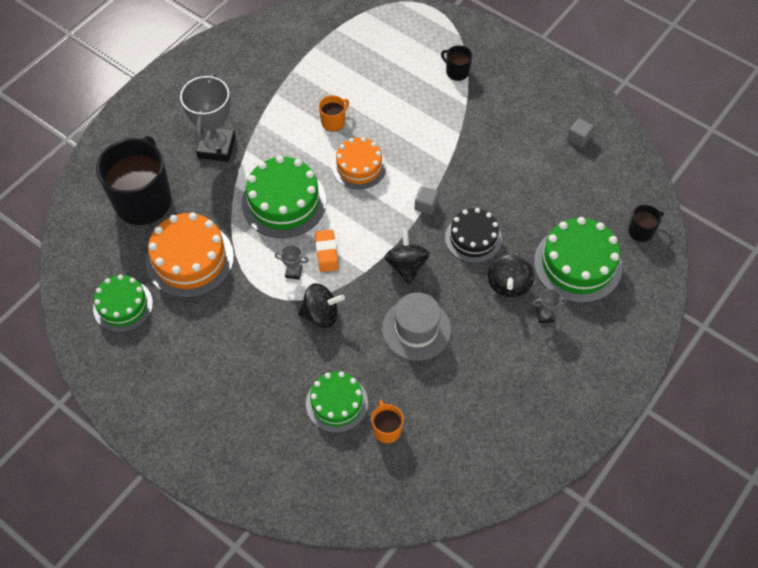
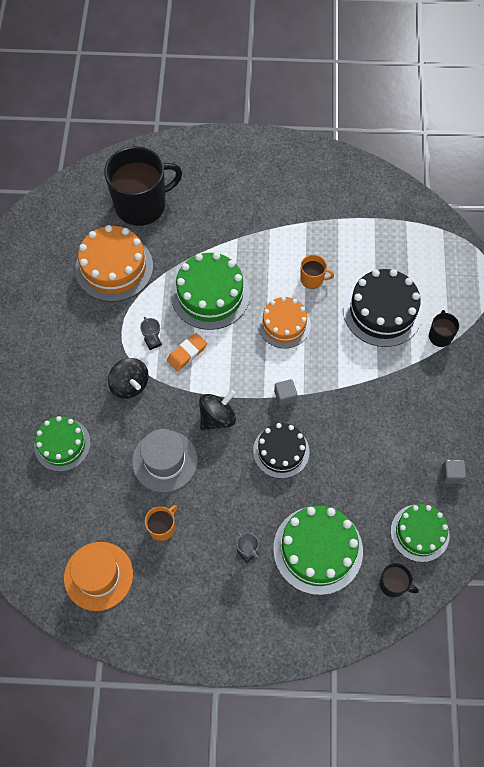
camera: 55 degrees right, 5 degrees up
(123, 306) = (46, 253): green cake -> green cake (419, 533)
(216, 147) = (224, 217): grey trophy -> none
(386, 429) = (63, 494): orange mug -> orange mug (162, 527)
(404, 94) = (382, 311): none -> black cake
(486, 443) = (98, 576): none -> orange hat
(508, 285) = (256, 506): black spinning top -> none

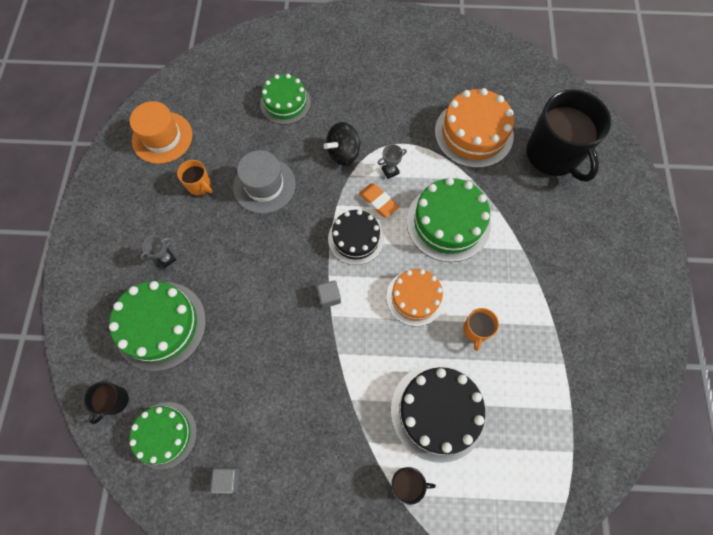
camera: 90 degrees right, 5 degrees up
(217, 417) = (307, 231): black spinning top -> none
(281, 451) = (267, 291): black cake -> black cake (356, 238)

